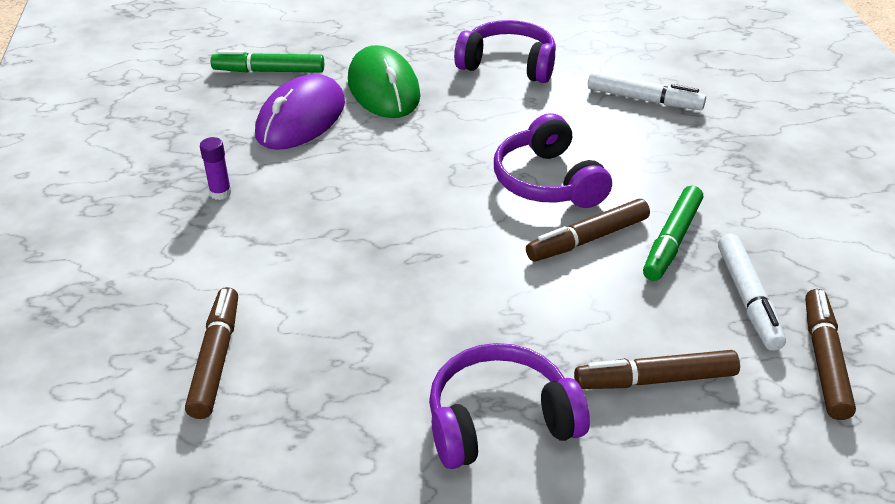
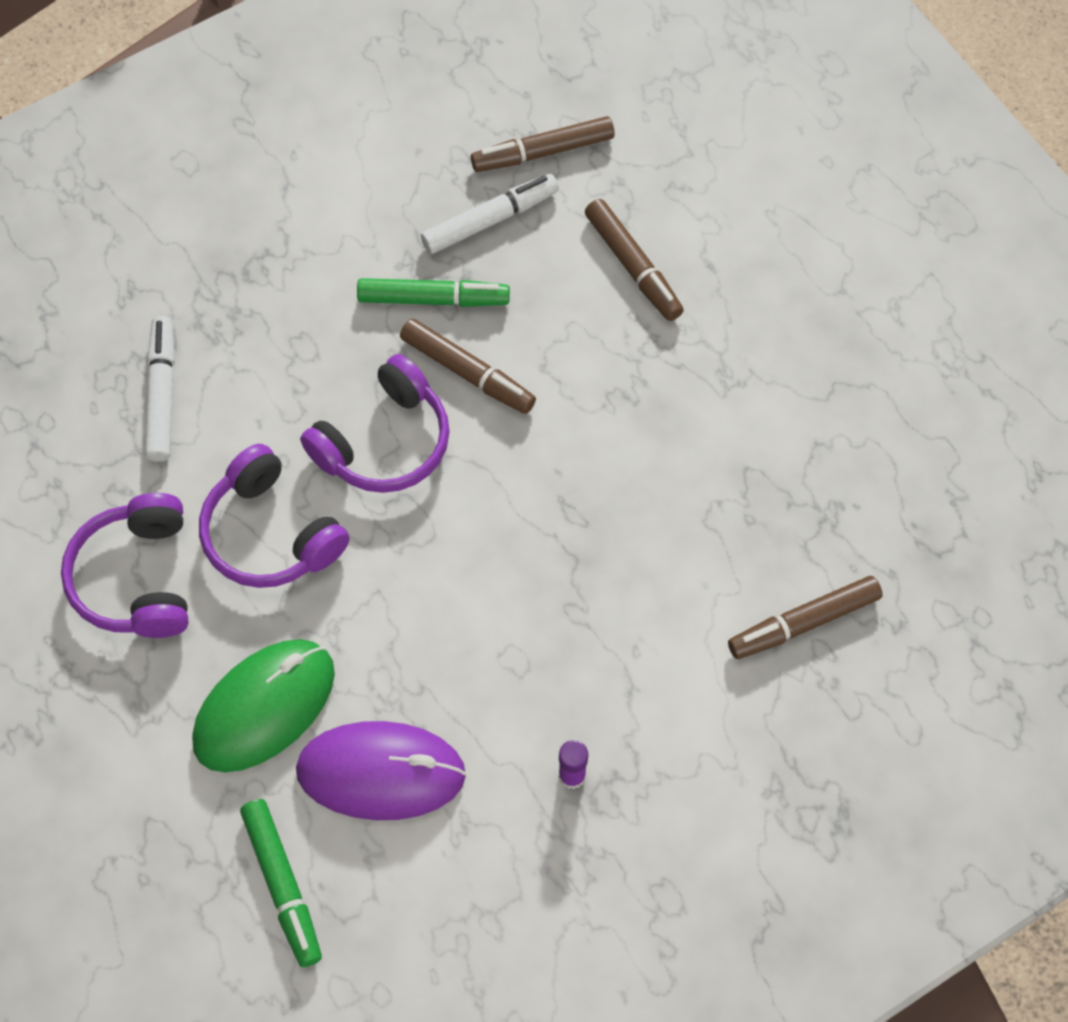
camera: 115 degrees left, 25 degrees up
(500, 421) = (742, 363): purple headphones -> purple headphones (271, 533)

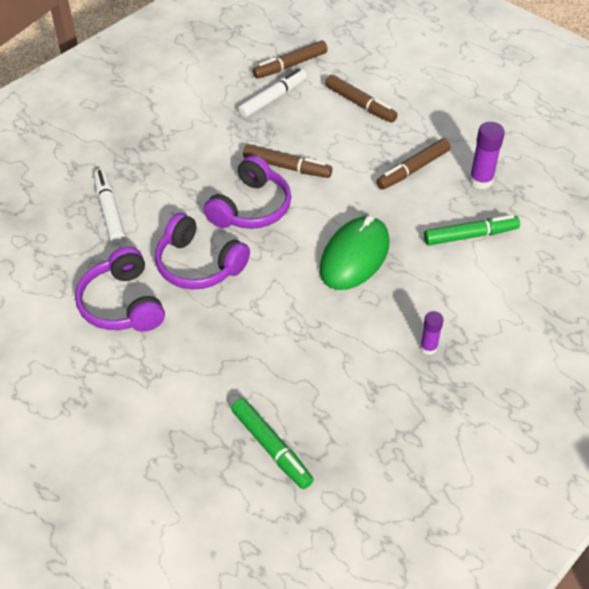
camera: 15 degrees left, 15 degrees down
(264, 707) = (225, 353): green mouse -> green mouse (354, 256)
(381, 772) = (311, 372): purple mouse -> none
(433, 299) = (254, 138): green marker -> green marker (470, 235)
(777, 477) = (481, 181): none -> purple glue stick
(803, 622) = (527, 244): brown marker -> brown marker (413, 169)

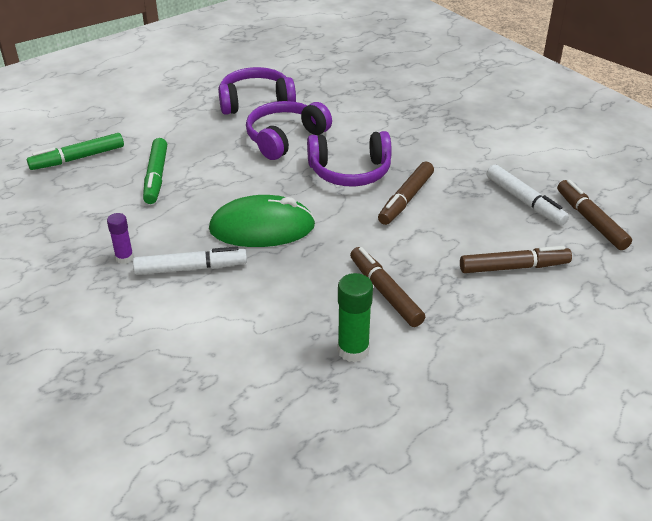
camera: 100 degrees right, 10 degrees down
(109, 211) = (365, 99): white marker -> white marker (191, 268)
(251, 207) = (350, 171): purple headphones -> purple headphones turned 45 degrees counterclockwise
(354, 256) = (262, 228): green mouse -> green mouse turned 45 degrees counterclockwise
(360, 104) = (514, 267): brown marker -> brown marker turned 150 degrees counterclockwise
(470, 235) = (262, 320): green marker -> green marker (156, 177)
(481, 181) = (353, 350): purple glue stick -> green glue stick

